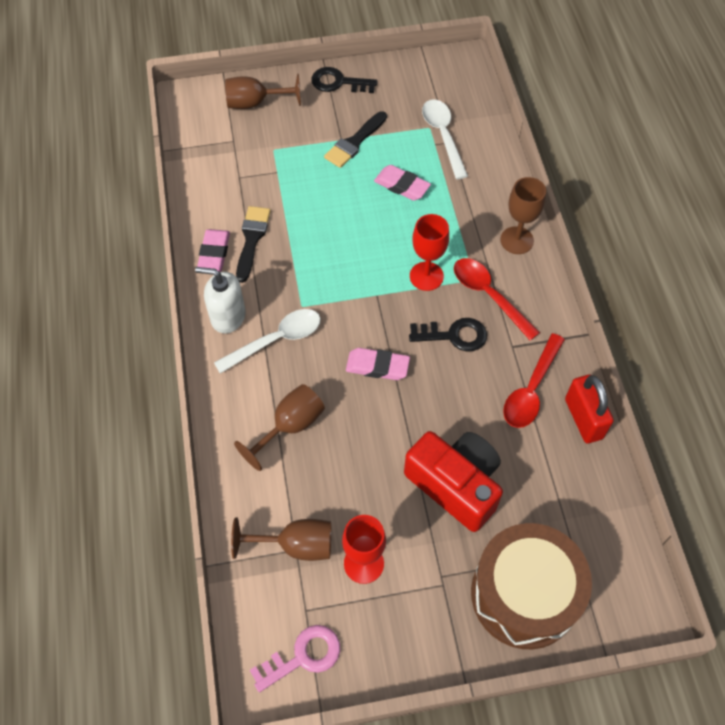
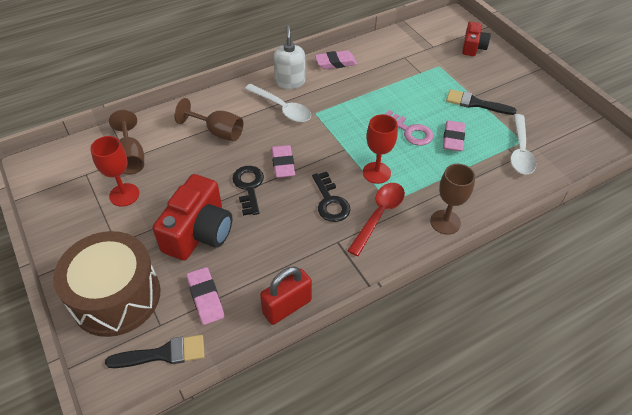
camera: 70 degrees right, 10 degrees down
(252, 239) = (357, 76): black brush -> black brush (163, 354)
(255, 103) = (473, 47): brown goblet -> red camera
(303, 656) = (53, 181): pink key -> pink key (410, 131)
(338, 82) = (525, 81): black key -> black key (249, 187)
(443, 136) = (520, 151): white spoon -> white spoon turned 135 degrees clockwise
(531, 389) = (301, 263): red spoon -> none
(551, 496) = (205, 298): none -> pink eraser

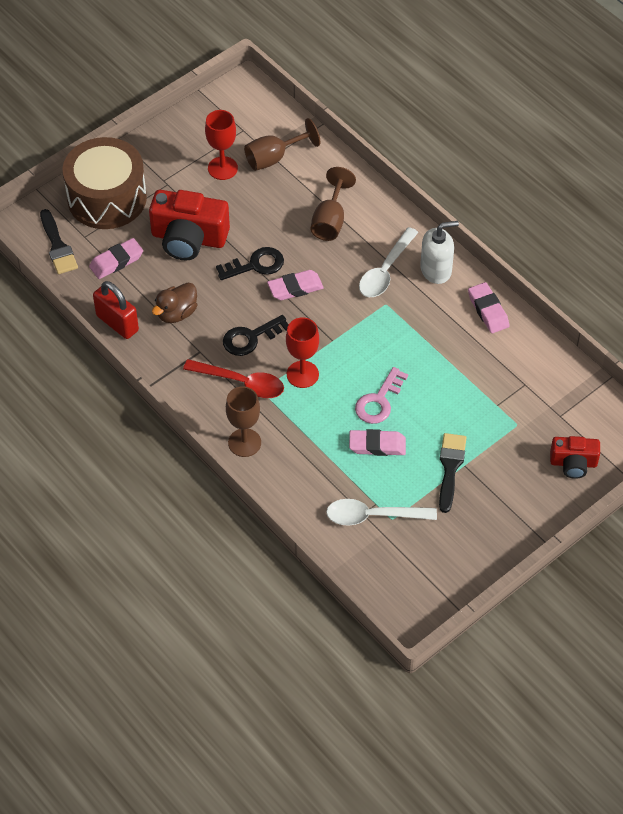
camera: 80 degrees right, 5 degrees up
(288, 254) = (177, 313): none -> brown duck

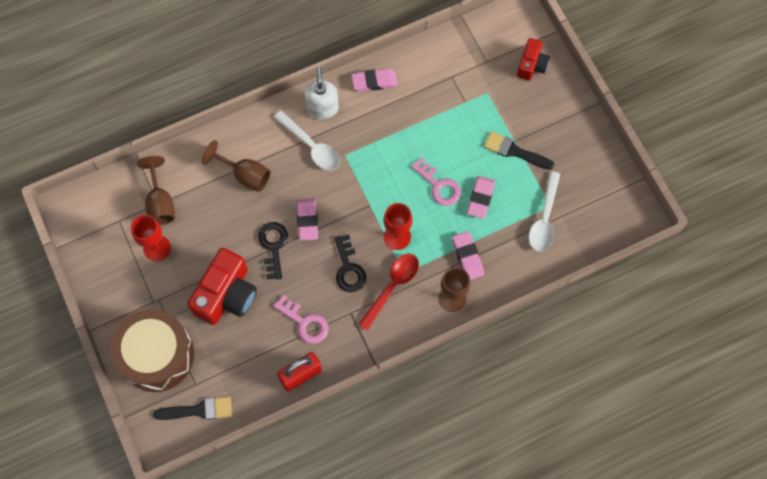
camera: 75 degrees left, 15 degrees up
(116, 261) = (232, 362): pink eraser -> pink eraser (467, 257)
(177, 313) = (305, 323): brown duck -> pink key

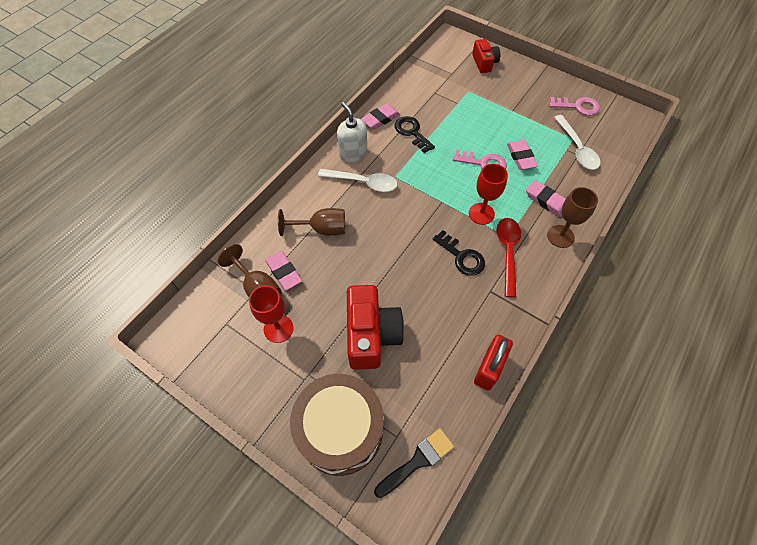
camera: 30 degrees left, 10 degrees down
(273, 246) = (385, 272): black key -> black key (412, 132)
(305, 323) = (458, 320): pink key -> pink key (578, 106)
(307, 220) = (400, 237): pink eraser -> pink eraser (284, 272)
(514, 151) = (518, 117): black brush -> none

